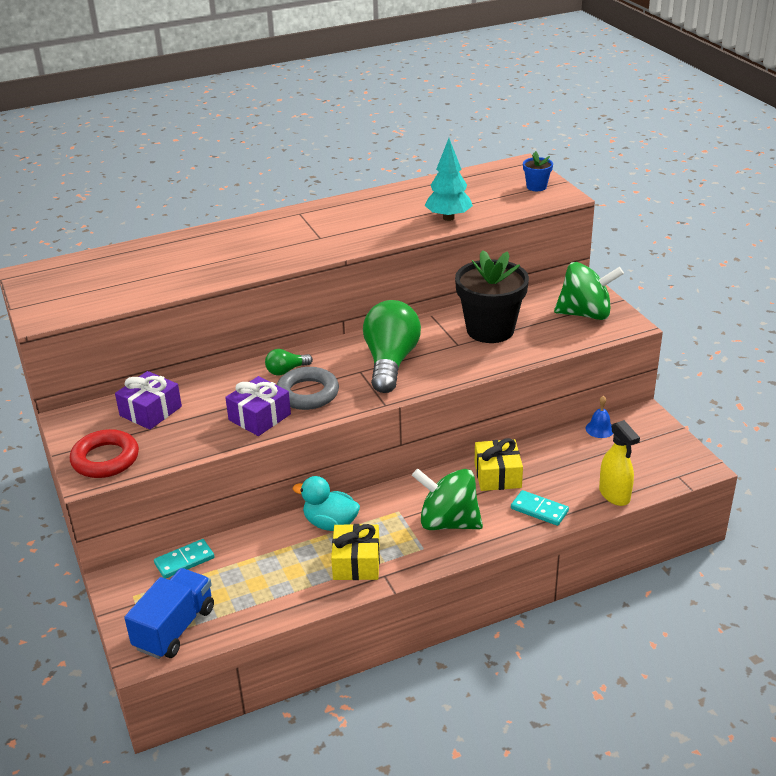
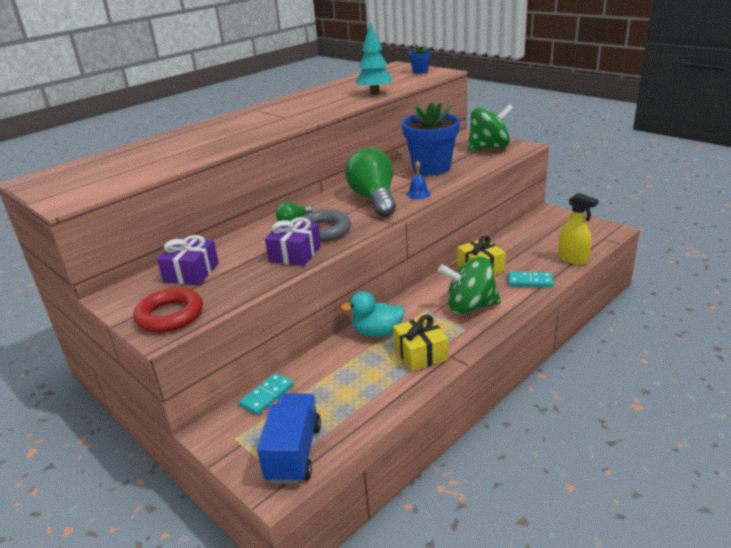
camera: 20 degrees left, 5 degrees down
(490, 330) = (431, 168): black flower pot -> blue flower pot
(599, 429) = (526, 226): blue bell -> blue bell (418, 194)

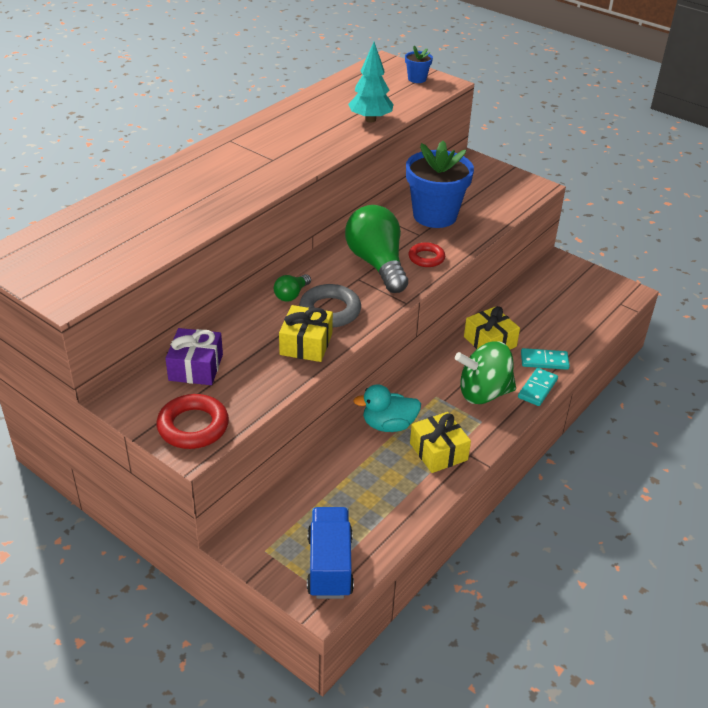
camera: 10 degrees left, 10 degrees up
(267, 395) = (286, 502): turquoise domino -> turquoise domino (537, 388)
(295, 254) = (306, 344): purple gift -> yellow gift
(418, 194) = (426, 258): blue bell -> red ring
(489, 147) = (497, 185): green spinning top -> none
(573, 259) = (588, 332): yellow spray bottle -> none

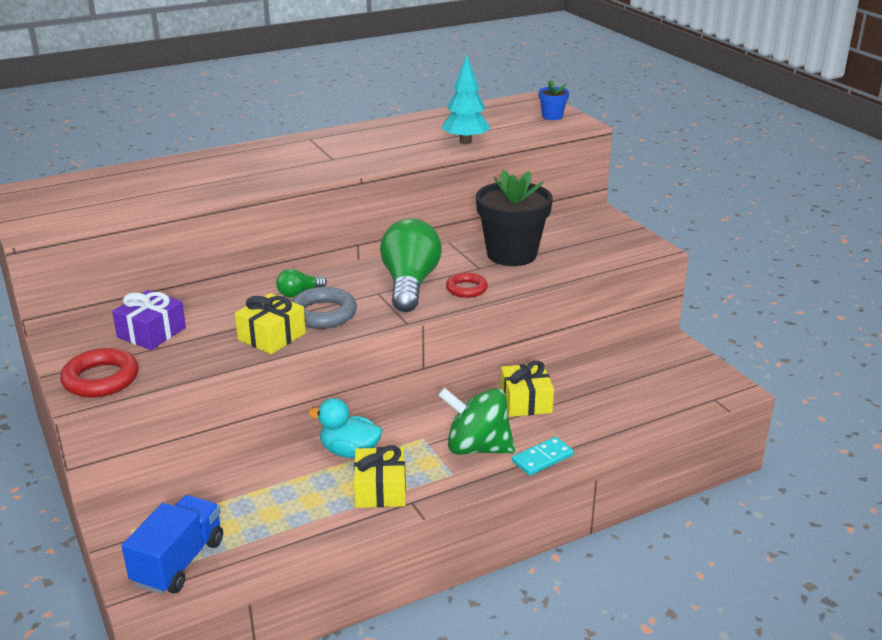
camera: 25 degrees right, 10 degrees down
(435, 216) = (511, 254): blue flower pot -> black flower pot
(544, 361) = (573, 434): turquoise domino -> none

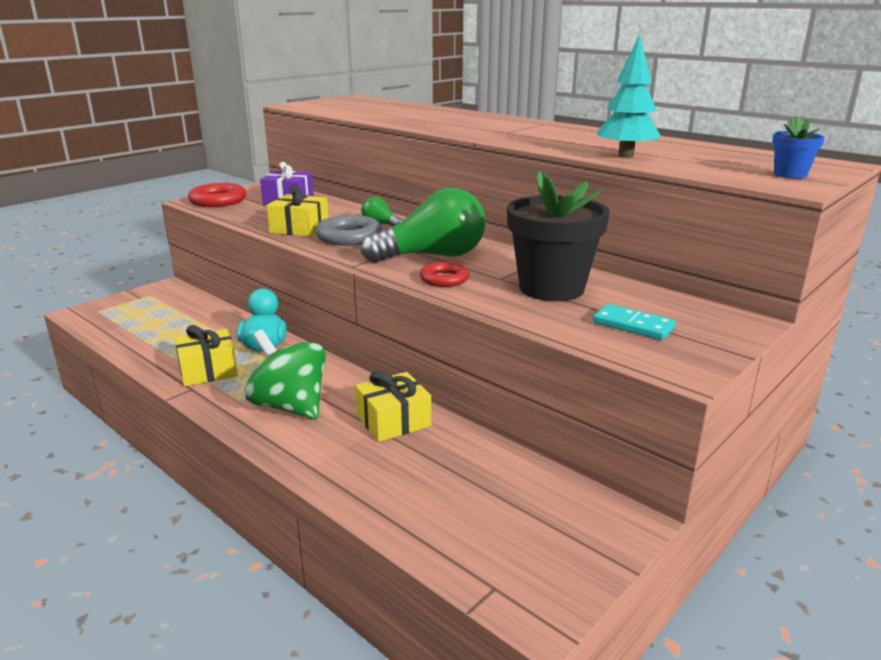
camera: 70 degrees right, 5 degrees down
(178, 562) = (111, 316): blue truck -> none
(477, 448) = (290, 406): green spinning top -> green spinning top turned 45 degrees counterclockwise
(542, 458) = (281, 450): turquoise domino -> turquoise domino (633, 325)

